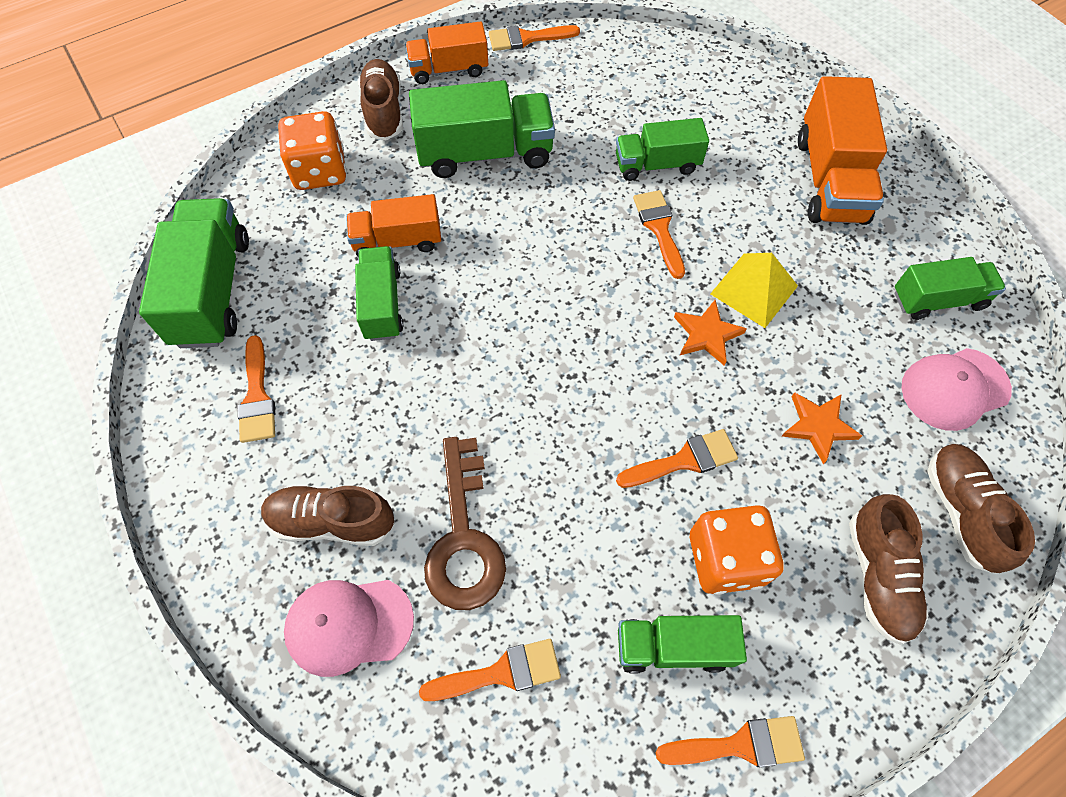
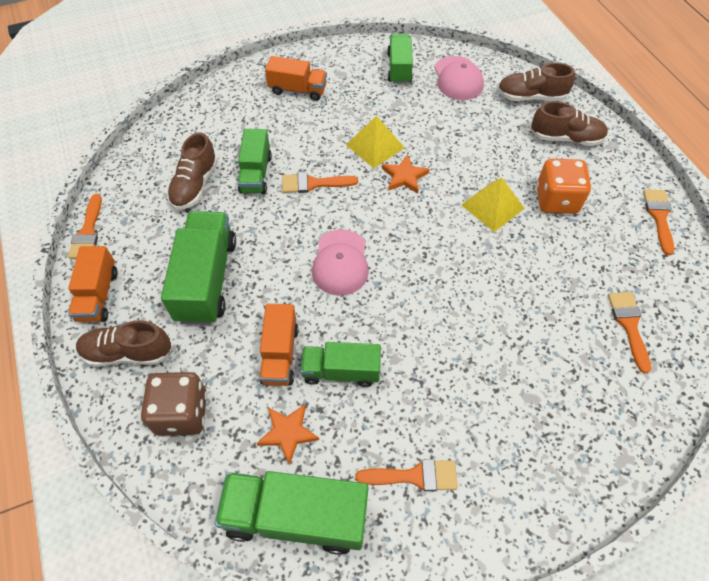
camera: 80 degrees left, 5 degrees down
(320, 171) = (182, 413): orange dice -> brown dice
(332, 521) = (526, 421): brown shoe -> brown shoe (195, 185)
(349, 625) = (603, 414): pink cap -> pink cap (340, 262)
(464, 537) = (540, 335): brown key -> none
(673, 647) = (608, 235): green truck -> none
(684, 460) = (492, 206): orange brush -> yellow pyramid
(818, 426) = (475, 140): orange star -> orange star (288, 433)
(830, 179) = (298, 90): orange truck -> orange truck, size x0.63

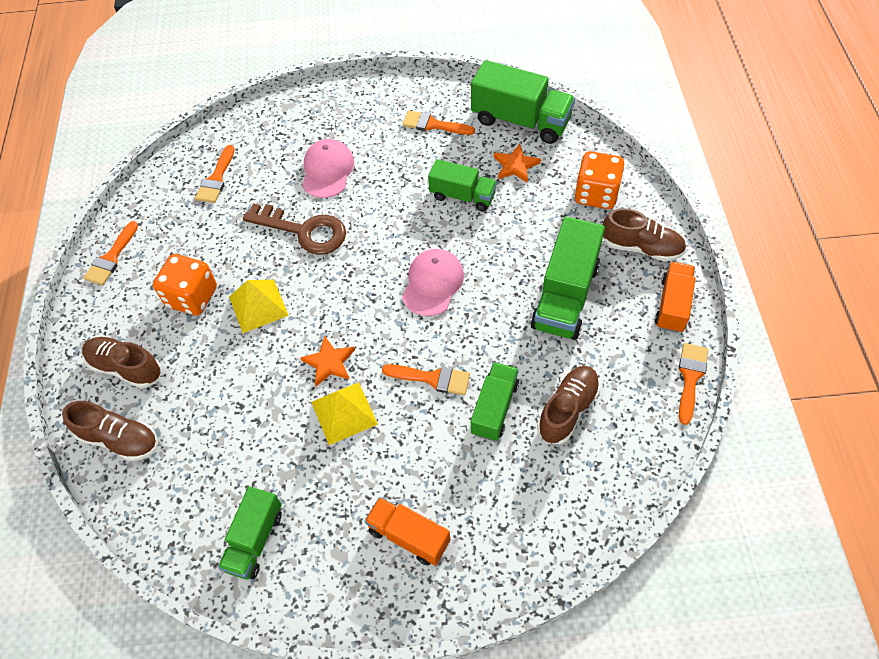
camera: 160 degrees left, 0 degrees up
(182, 413) = (596, 194): brown dice -> orange dice
(280, 354) = (509, 218): orange truck -> none
(458, 78) = (188, 497): pink cap -> pink cap (327, 170)
(494, 286) = (304, 231): none -> brown key

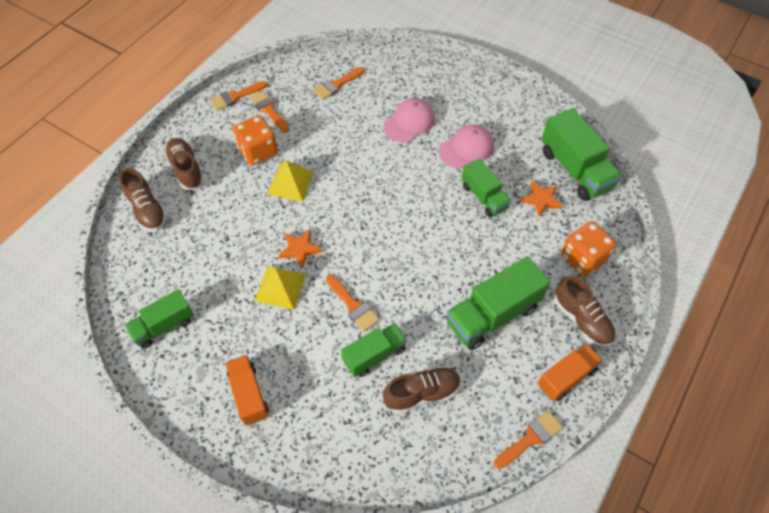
camera: 35 degrees right, 0 degrees up
(304, 231) = (360, 153): brown key -> none
(433, 124) = (508, 134): orange brush -> orange brush (269, 110)
(433, 283) = (410, 243): pink cap -> pink cap (466, 148)

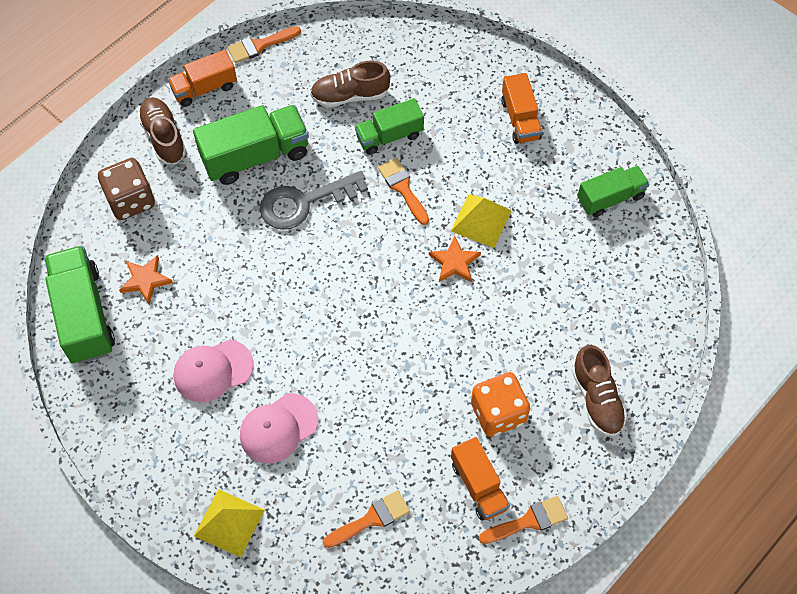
camera: 170 degrees left, 5 degrees up
(147, 210) = (643, 344): brown shoe -> none
(269, 110) = (479, 485): orange brush -> orange truck
(290, 183) = (457, 355): yellow pyramid -> yellow pyramid (229, 523)
(436, 279) = (304, 202): none -> grey key
(484, 197) = (215, 295): green truck -> none
(583, 258) = (131, 200): orange dice -> brown dice

